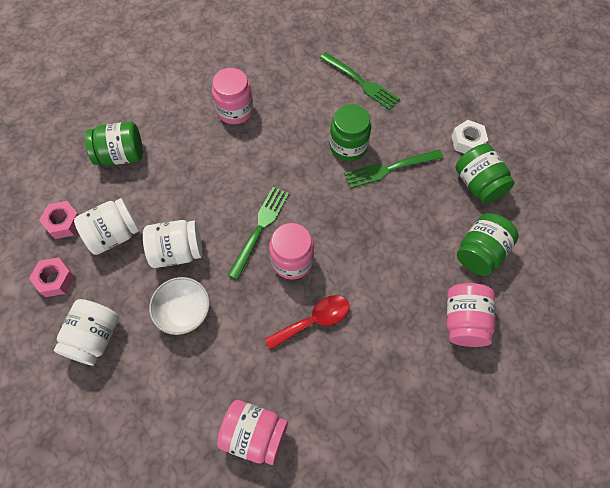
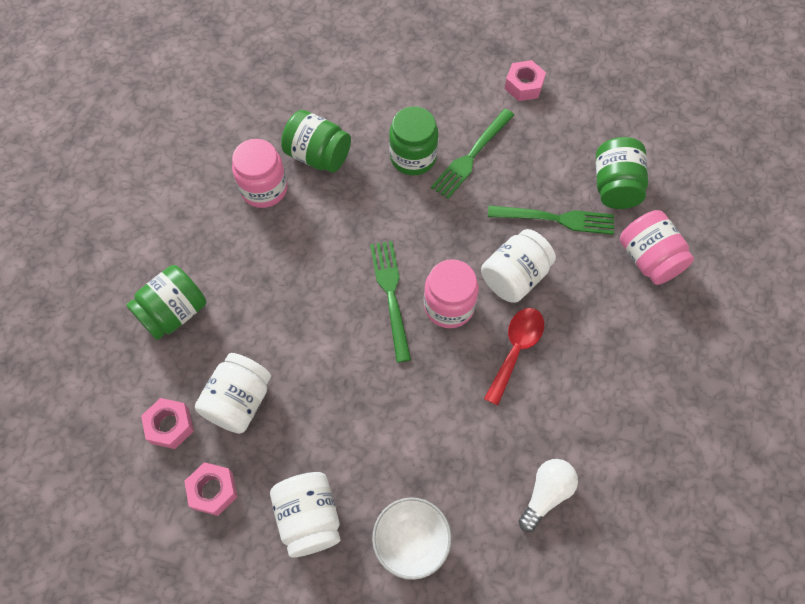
camera: 35 degrees left, 0 degrees up
(177, 251) = (324, 373): white jar -> white jar (514, 277)
(184, 312) = (382, 428): white bowl -> white bowl (411, 541)
(254, 434) = (546, 494): pink jar -> white light bulb
(361, 82) = (374, 83): green fork -> green fork (556, 219)
(467, 141) = (524, 86): white nut -> pink nut
(478, 184) = (564, 121): green jar -> green jar (318, 155)

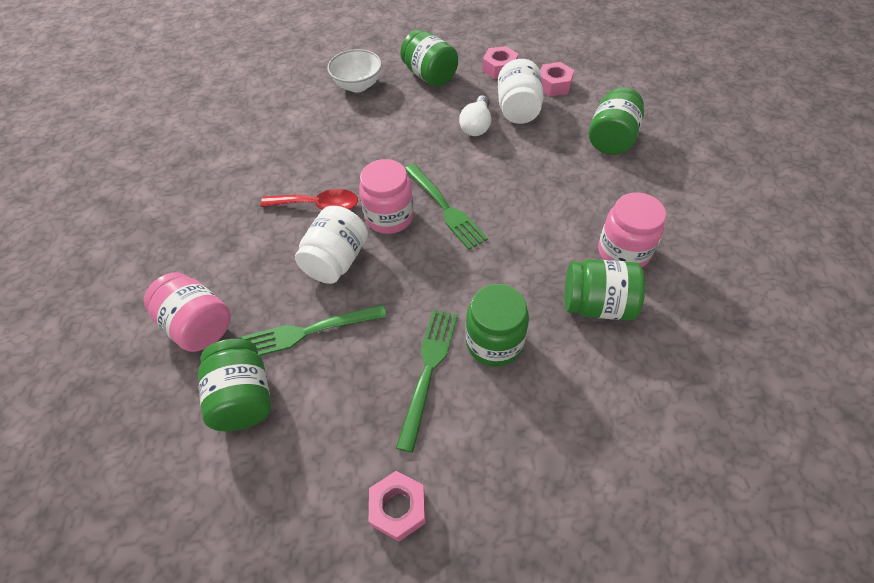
camera: 160 degrees right, 10 degrees down
(309, 518) = (430, 76): white jar -> green jar
(516, 349) = (318, 205): red spoon -> red spoon turned 90 degrees counterclockwise
(546, 494) = (271, 132): white light bulb -> white light bulb (476, 125)

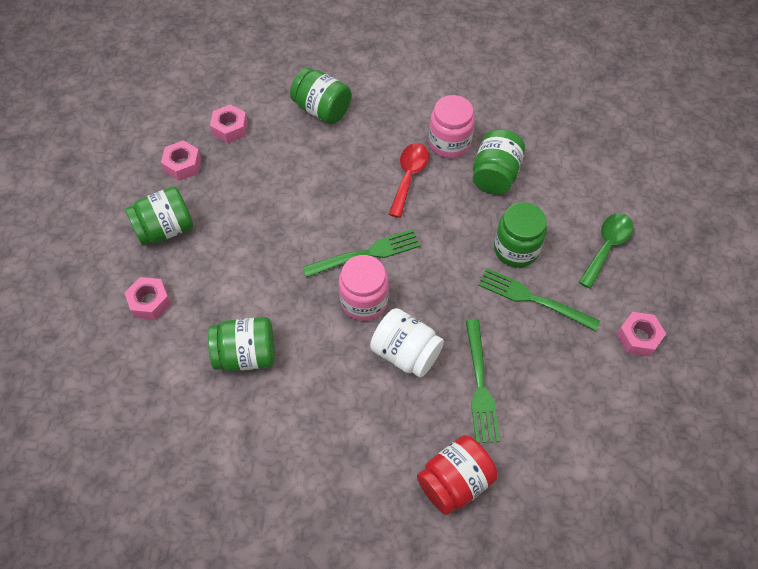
camera: 80 degrees left, 5 degrees up
(198, 326) = (455, 482): pink jar -> red jar
(244, 397) = (536, 441): green jar -> green jar (246, 354)
(318, 205) = (330, 362): red spoon -> red spoon (409, 176)
(358, 85) = (150, 302): white bowl -> pink nut
(476, 125) = (264, 205): white light bulb -> none
(518, 109) = (254, 166): white jar -> none
(534, 453) = (607, 246): none -> green spoon

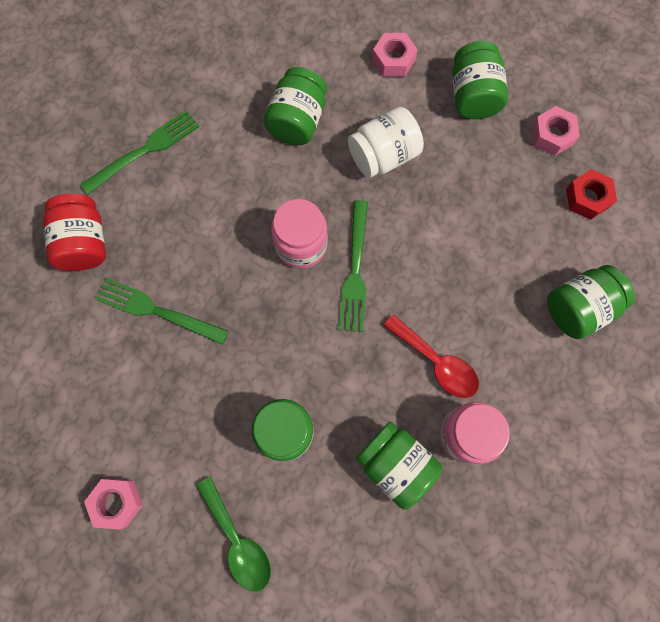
camera: 115 degrees right, 15 degrees up
(230, 128) = (587, 198): pink nut -> red nut
(406, 353) = (225, 258): white jar -> white jar (383, 156)
(533, 299) = (217, 415): green fork -> green fork (144, 150)

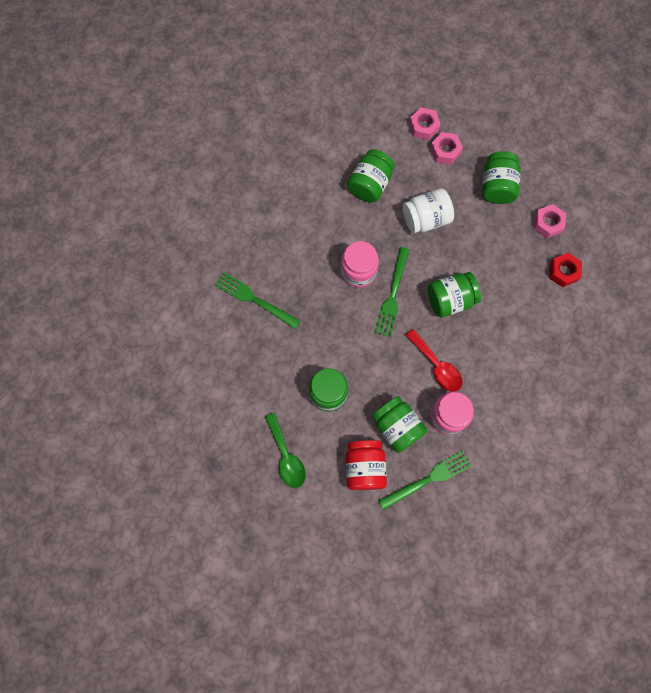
camera: 10 degrees right, 0 degrees up
(84, 243) = (212, 245): red jar -> red jar (364, 467)
(117, 502) = (212, 419): pink nut -> pink nut (423, 127)
(144, 150) = (261, 188): green fork -> green fork (428, 479)
(578, 308) = (541, 346): green jar -> green jar (450, 299)

